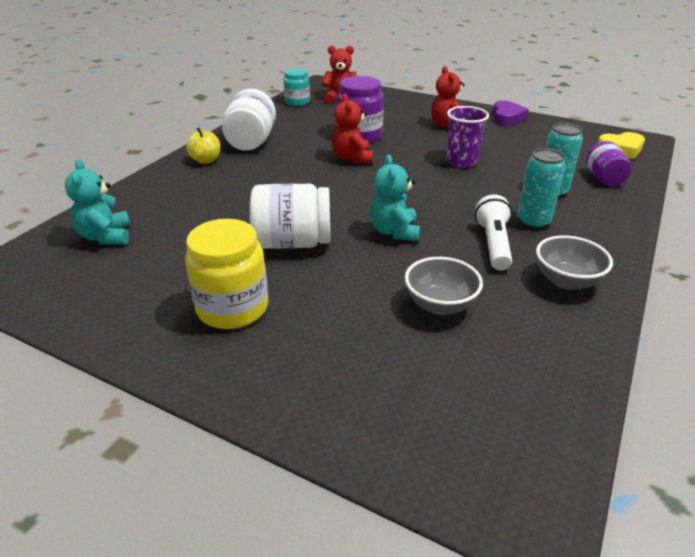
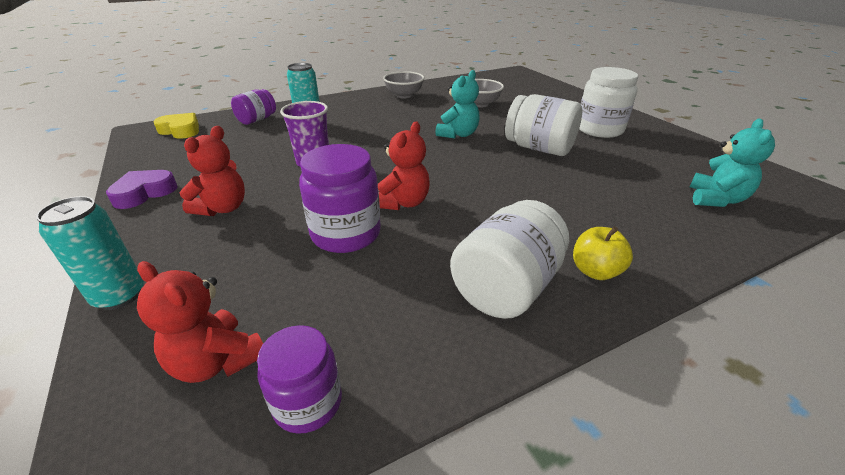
camera: 145 degrees left, 0 degrees up
(232, 308) = (599, 129): yellow jar -> white jar
(297, 102) = (308, 402): turquoise jar -> purple jar
(493, 244) = (408, 114): white flashlight -> none
(533, 222) = (363, 115): turquoise can -> turquoise can (120, 296)

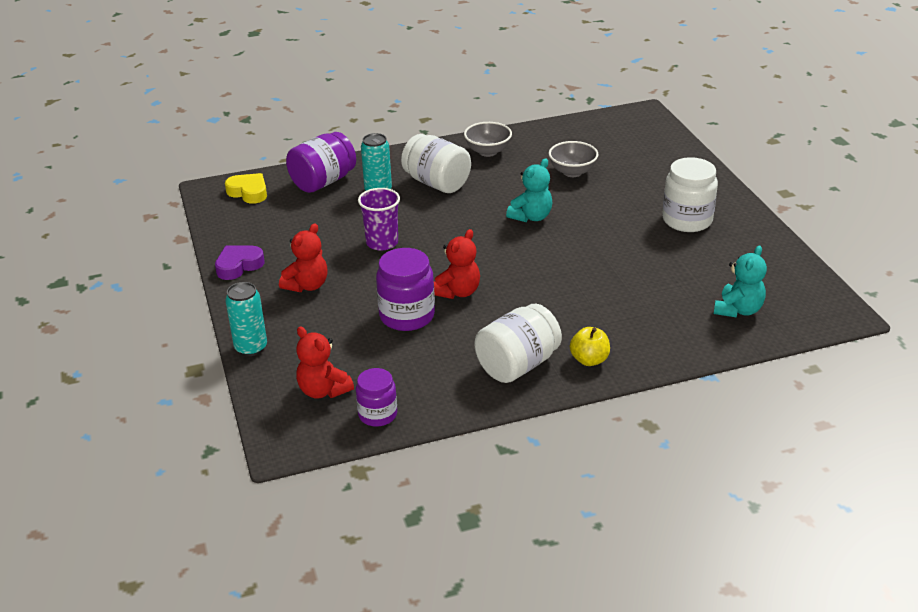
camera: 10 degrees right, 0 degrees up
(257, 120) = (323, 182): purple jar -> purple jar, size x1.58
(539, 148) = (607, 241): white jar -> white jar (437, 183)

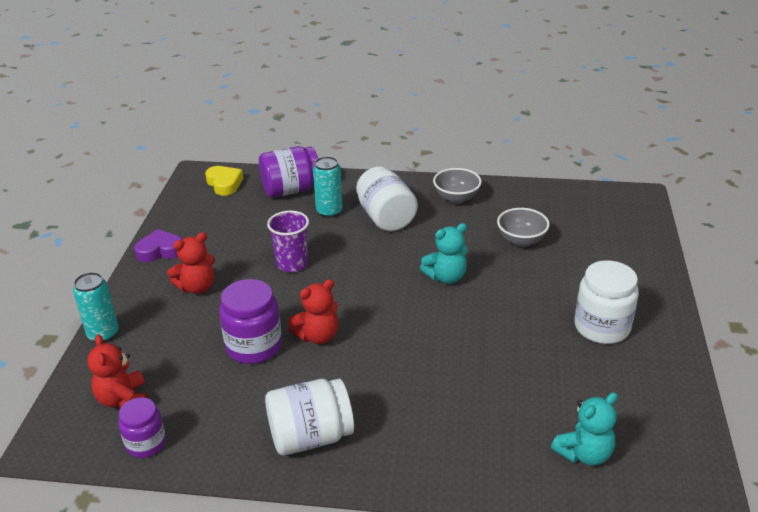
camera: 25 degrees right, 0 degrees up
(589, 360) = (384, 457): yellow apple -> none

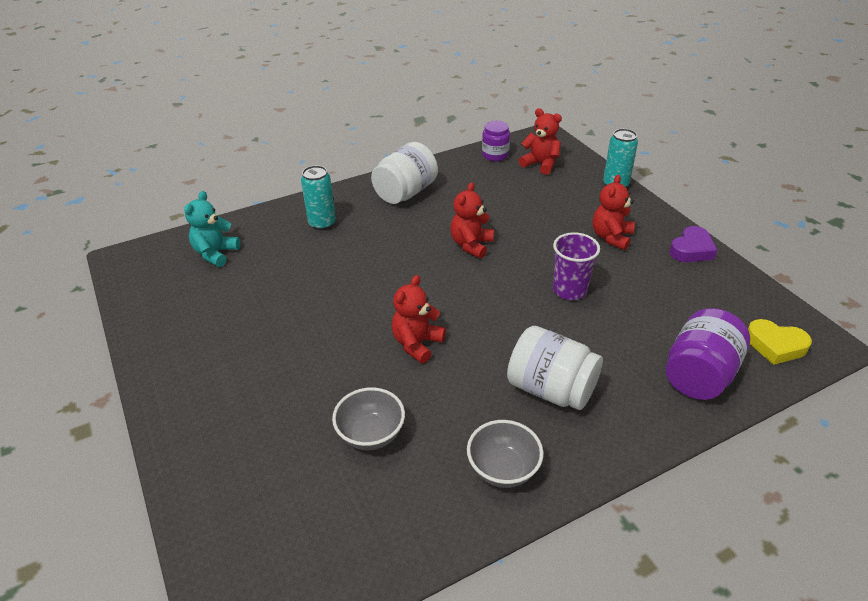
camera: 145 degrees right, 5 degrees up
(254, 346) = (507, 220): purple jar -> none
(329, 211) = (618, 366): turquoise can -> turquoise can (322, 223)
(446, 277) = (417, 344): turquoise teddy bear -> red teddy bear
(602, 327) = (231, 359): white jar -> none

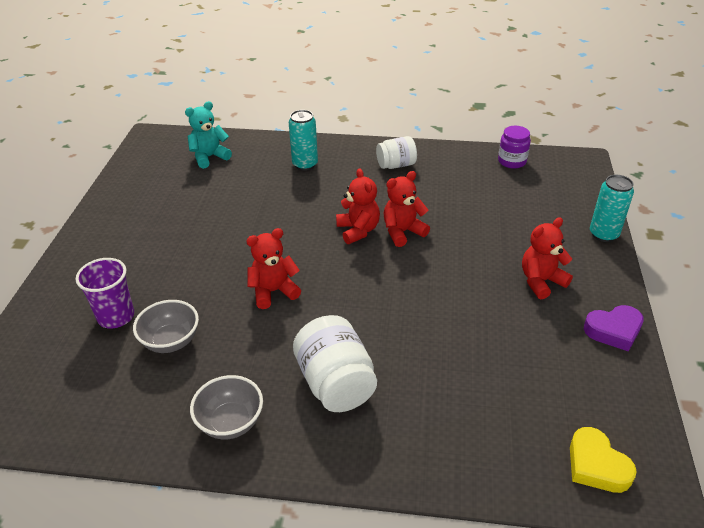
camera: 35 degrees right, 0 degrees up
(405, 193) = (396, 165): white jar -> white jar, size x0.63
(540, 164) = (547, 186): red teddy bear -> red teddy bear (358, 230)
(569, 290) = (446, 310): purple cup -> purple cup (116, 316)
(699, 375) = (482, 447): purple jar -> none

